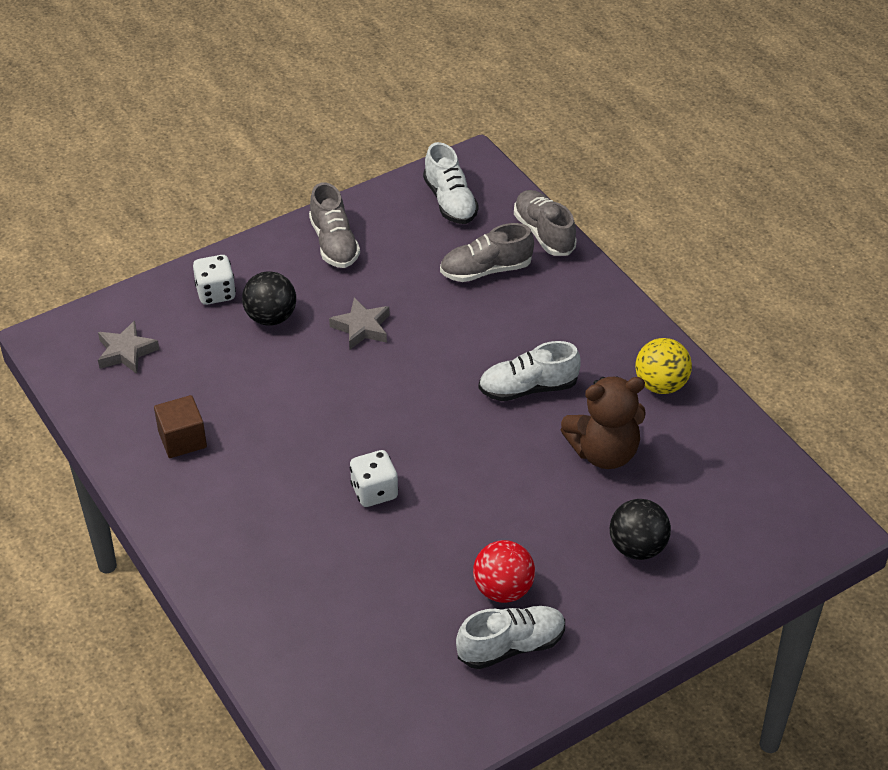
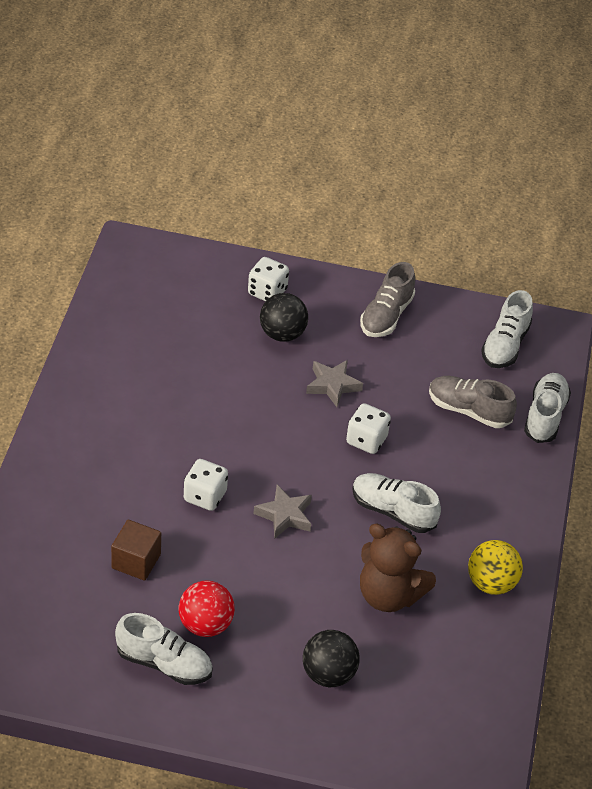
camera: 40 degrees right, 0 degrees up
(126, 352) = (165, 289): grey star -> grey star (285, 515)
(182, 439) = (130, 370): brown cube -> brown cube (136, 561)
(441, 350) = (366, 440): none -> white dice
(544, 233) = (545, 416): grey shoe -> white shoe

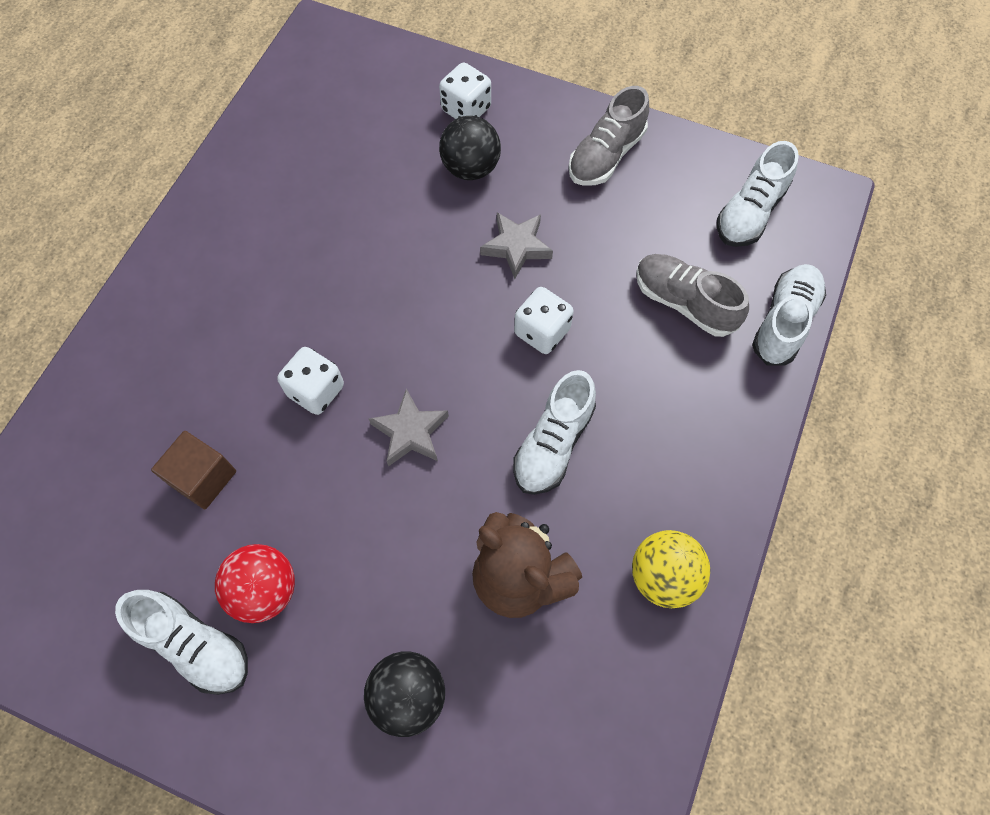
camera: 15 degrees right, 20 degrees up
(393, 511) = (553, 443): white shoe -> white shoe turned 105 degrees counterclockwise

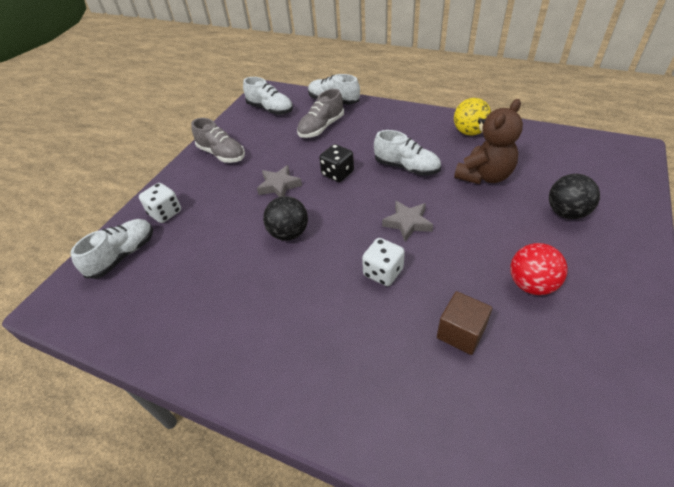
camera: 85 degrees left, 20 degrees down
(195, 645) = (584, 319): white shoe -> white shoe (123, 255)
(470, 168) = (215, 208): black ball -> black ball (289, 233)
(542, 331) = (337, 174): white dice -> black dice

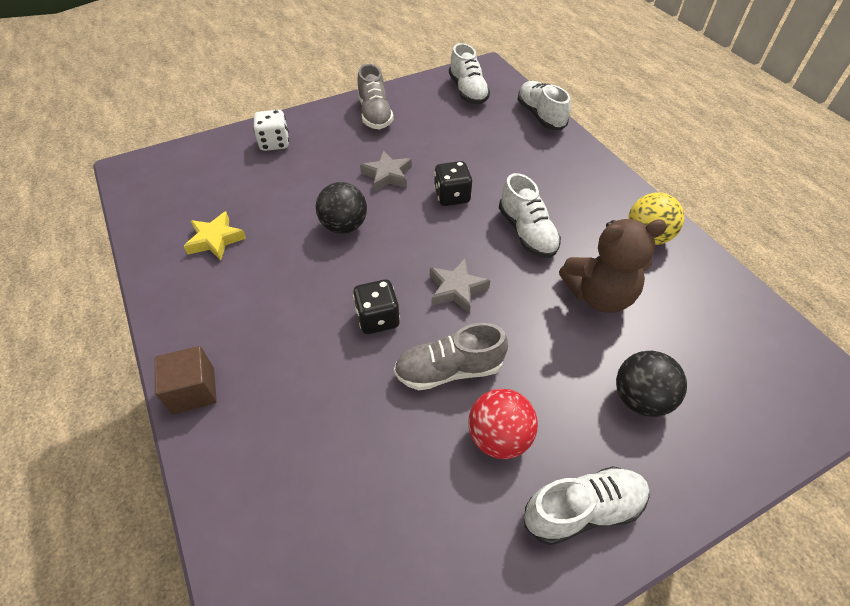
camera: 35 degrees right, 5 degrees up
(123, 255) = (210, 161): white shoe -> white shoe (583, 510)
(200, 304) = (215, 240): none -> yellow star
(321, 127) = (493, 139): grey shoe -> grey shoe (449, 370)
(383, 272) = (378, 319): white dice -> black dice
(461, 332) = (376, 424): brown cube -> brown cube (193, 390)

